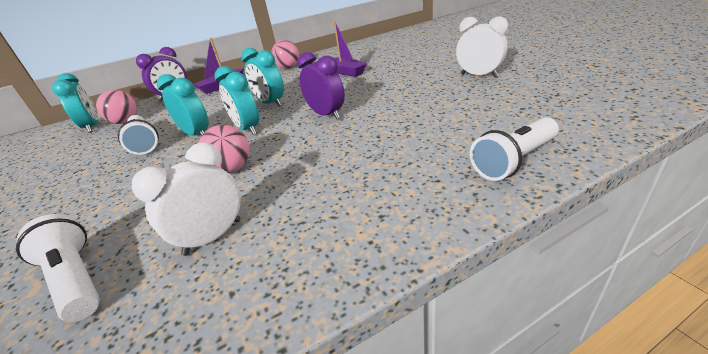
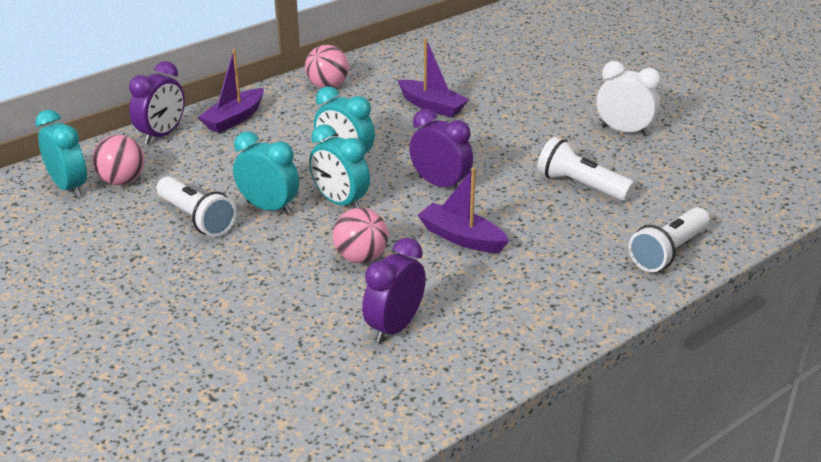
camera: 15 degrees left, 0 degrees up
(76, 279) = (280, 366): white flashlight -> white flashlight (580, 185)
(213, 237) = (394, 327): white clock -> purple clock
(322, 152) = (461, 238): none -> purple boat

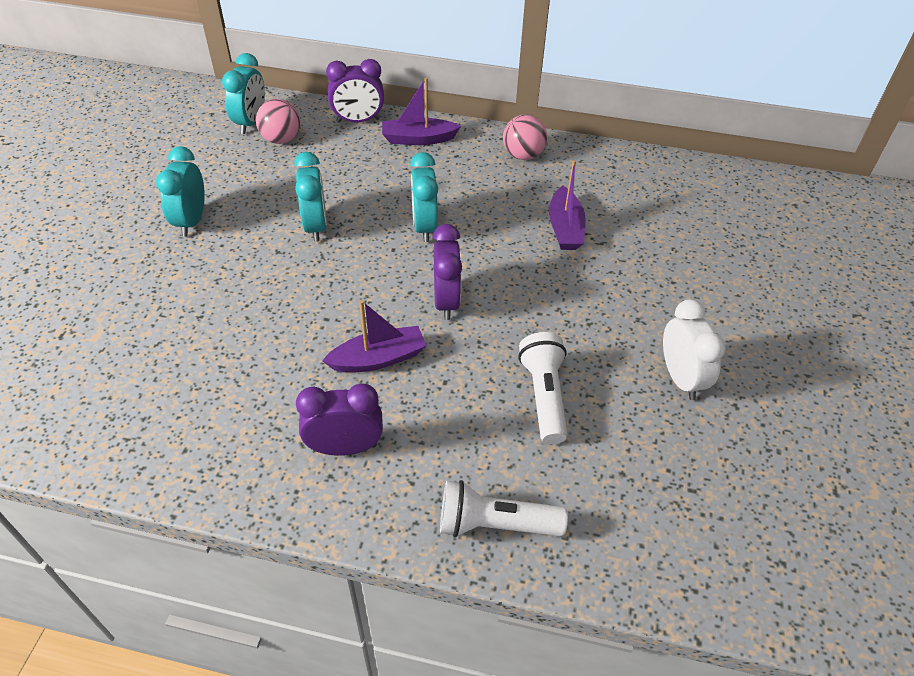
camera: 50 degrees right, 15 degrees up
(196, 219) = (267, 200): white flashlight -> none
(340, 202) = (361, 259): turquoise clock -> turquoise clock (191, 221)
(361, 258) = (294, 314): pink ball -> none
(394, 327) = (216, 387): purple clock -> purple clock (345, 447)
(461, 238) = (378, 359): purple boat -> purple boat turned 75 degrees clockwise

